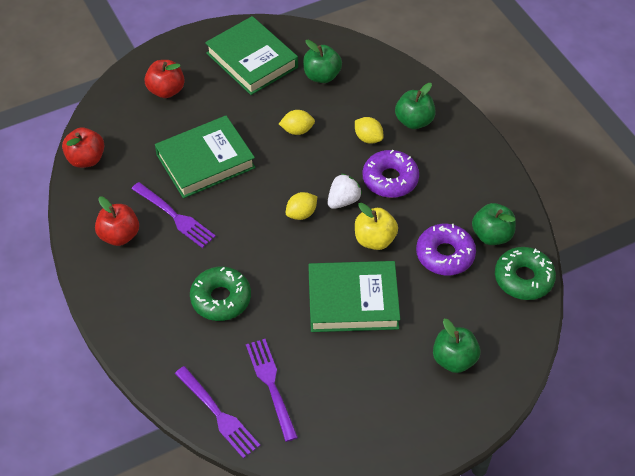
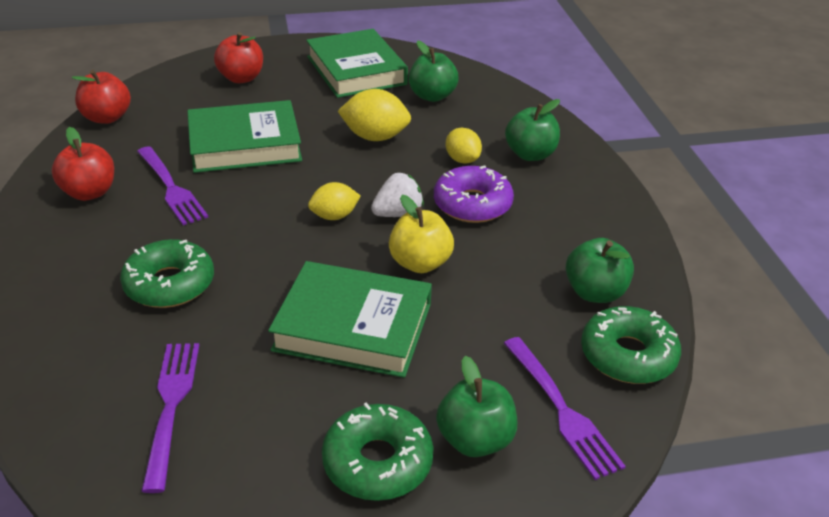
camera: 15 degrees right, 15 degrees down
(218, 414) = (67, 426): purple fork -> purple fork (561, 410)
(297, 130) = (375, 137): yellow lemon -> yellow lemon, size x1.54
(405, 388) = (377, 462): none -> green donut
(445, 255) = (515, 301): purple donut -> none

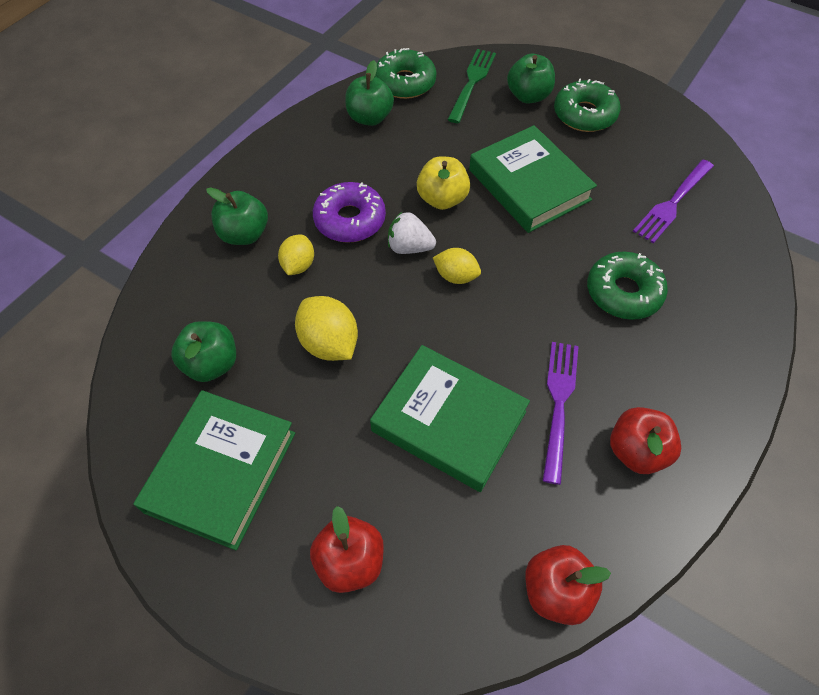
camera: 135 degrees left, 20 degrees up
(561, 410) = (472, 83): purple fork -> green fork

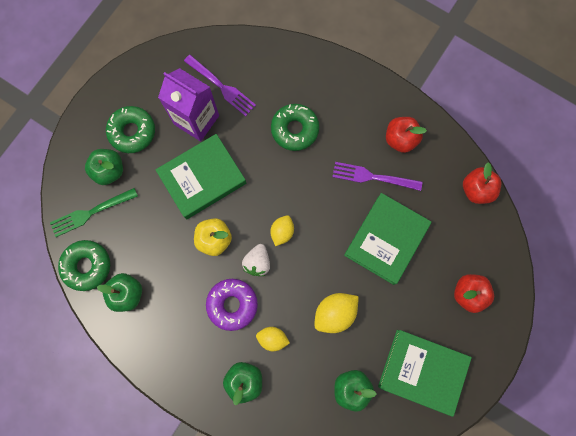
camera: 90 degrees left, 20 degrees up
(472, 83) = (91, 212): green fork -> green fork turned 45 degrees counterclockwise
(615, 177) = (196, 120): none -> purple carton

